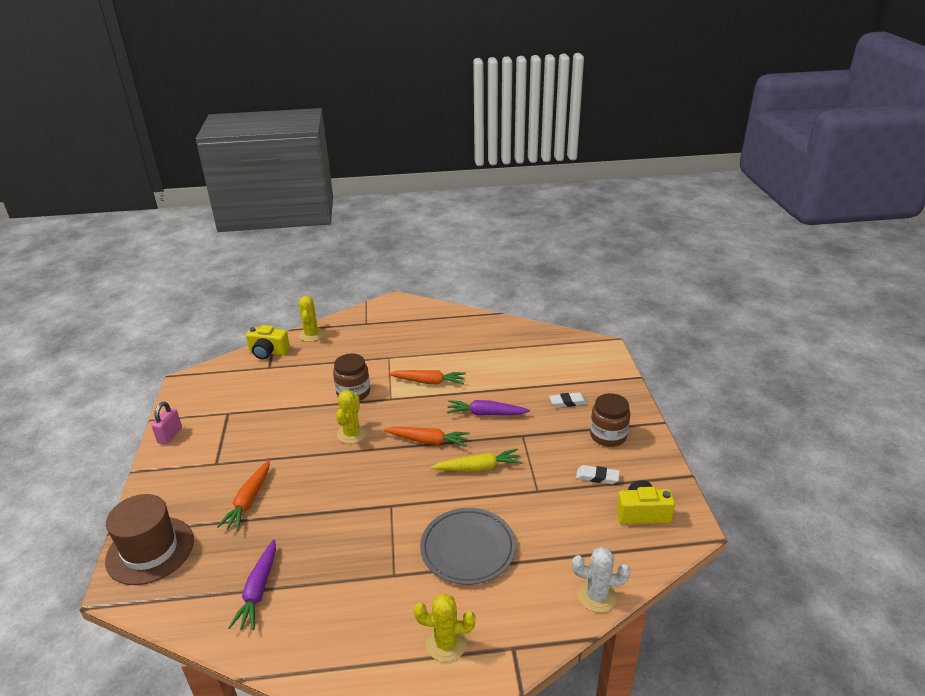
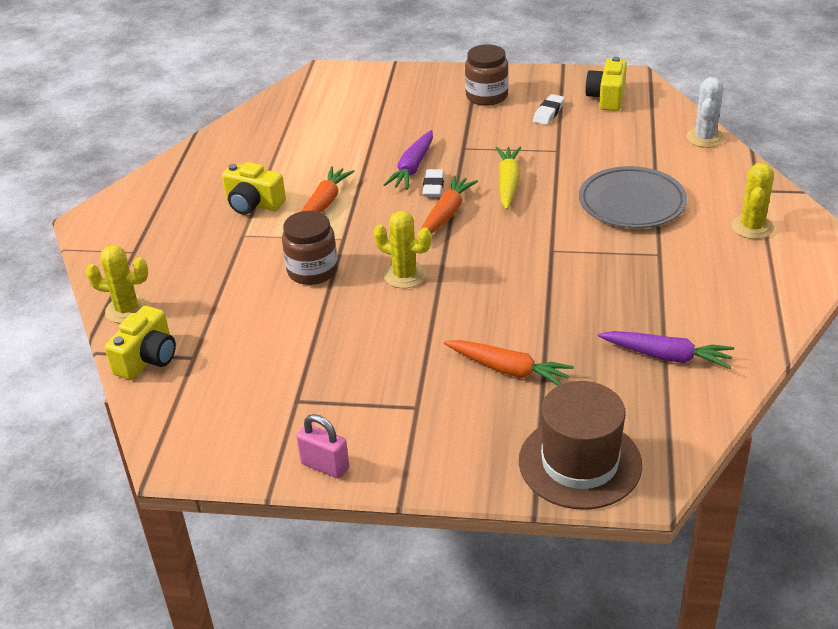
camera: 75 degrees left, 5 degrees up
(423, 354) = (253, 204): none -> yellow camera
(568, 402) = (418, 111): white eraser -> white eraser (433, 186)

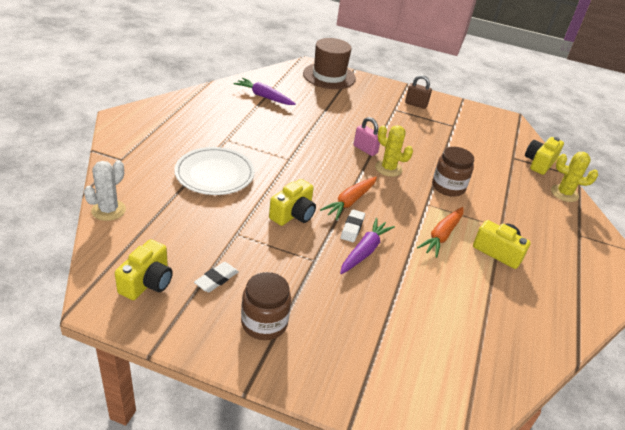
camera: 175 degrees left, 0 degrees up
(325, 466) = (439, 101): pink padlock -> pink padlock (365, 149)
(375, 436) = (416, 104): none -> brown padlock
(508, 183) = (293, 214): yellow carrot -> yellow camera
(508, 370) = (345, 111): orange carrot -> none
(632, 203) = (214, 174): grey plate -> white plate
(752, 227) = (154, 138): yellow cactus -> none

